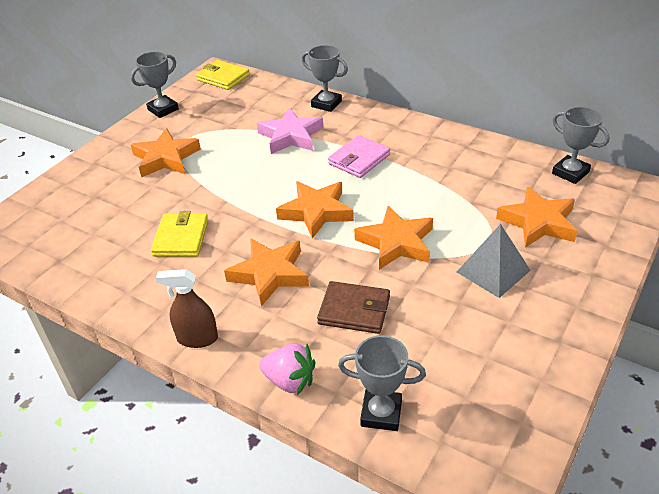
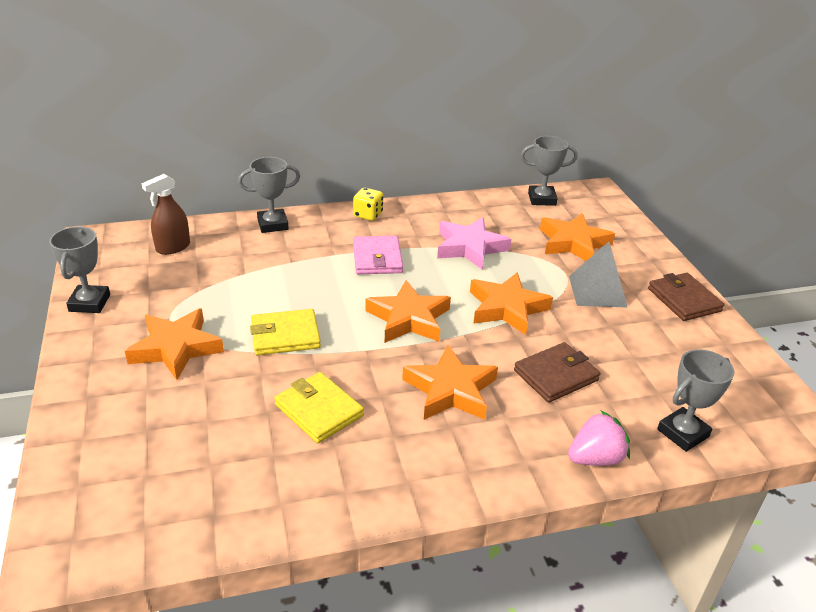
camera: 50 degrees left, 5 degrees down
(197, 338) = (476, 482): brown spray bottle -> brown spray bottle (173, 247)
(223, 78) = (116, 243): yellow wallet -> yellow wallet (285, 335)
(291, 136) = (282, 267): pink star -> pink star (470, 247)
(401, 124) = (368, 215): none -> yellow dice
(565, 322) = (683, 300): none -> brown wallet

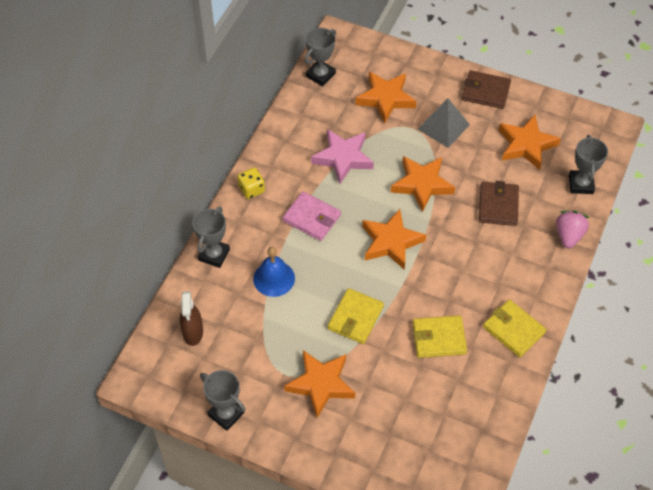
camera: 50 degrees left, 20 degrees up
(281, 266) = (274, 278): none -> blue bell
(396, 472) = (513, 330): none -> yellow wallet
(450, 390) = (471, 264): orange star -> orange star (526, 145)

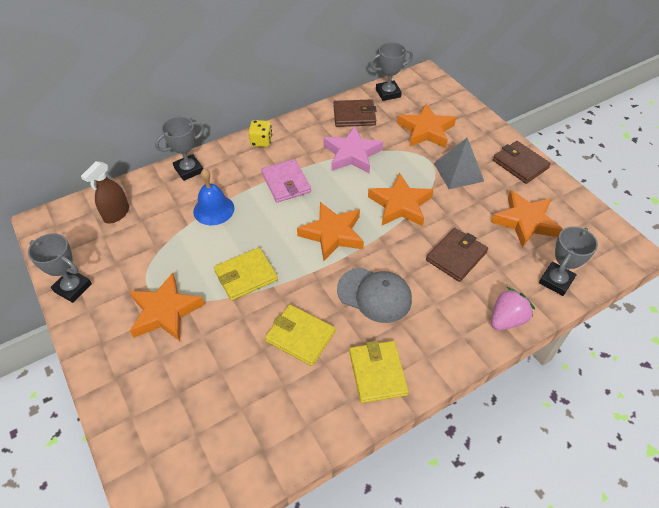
camera: 35 degrees right, 5 degrees down
(226, 414) = (73, 288): grey trophy -> grey trophy turned 45 degrees counterclockwise
(311, 116) = (354, 115): none -> brown wallet
(464, 273) = (374, 295): none -> grey cap

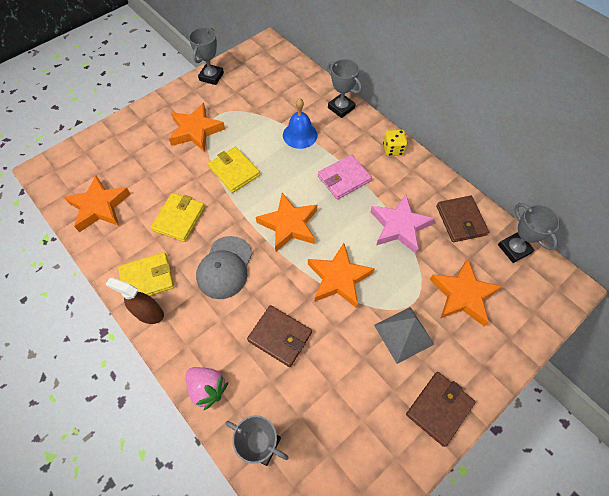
camera: 80 degrees right, 10 degrees up
(116, 214) = (282, 78): brown spray bottle -> brown spray bottle (149, 313)
(525, 222) = (342, 412): orange star -> orange star (99, 207)

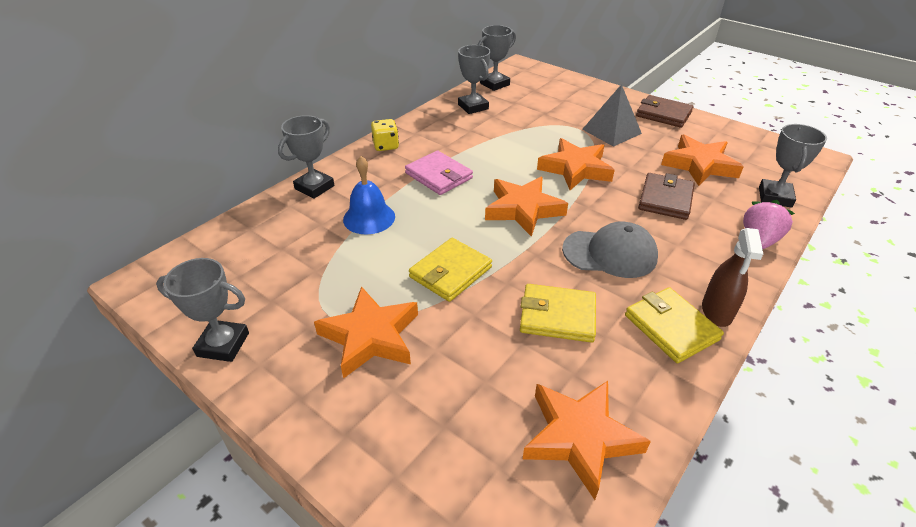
camera: 100 degrees left, 20 degrees down
(399, 226) = (494, 138): pink star -> none
(461, 220) = (473, 107): brown wallet -> grey trophy
(462, 295) = (554, 105): orange star -> orange star (699, 165)

